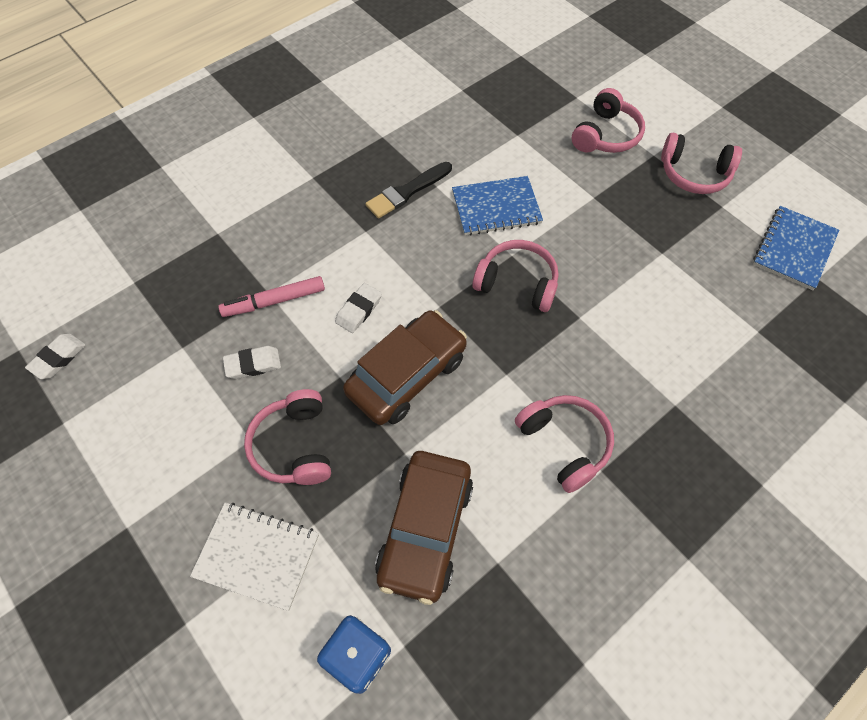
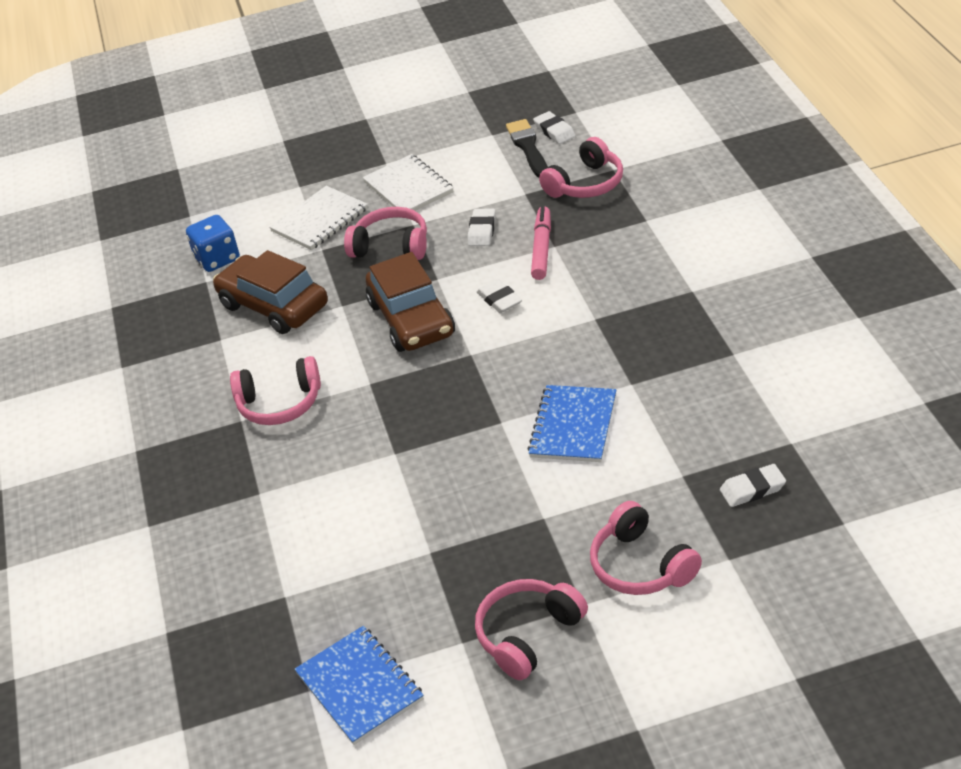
camera: 120 degrees right, 20 degrees down
(178, 475) = (408, 187): none -> white notebook
(407, 192) = (634, 358): black brush -> black brush (528, 147)
(513, 99) = (752, 489): none -> white eraser
(517, 283) = (463, 417): pink headphones -> pink headphones (586, 184)

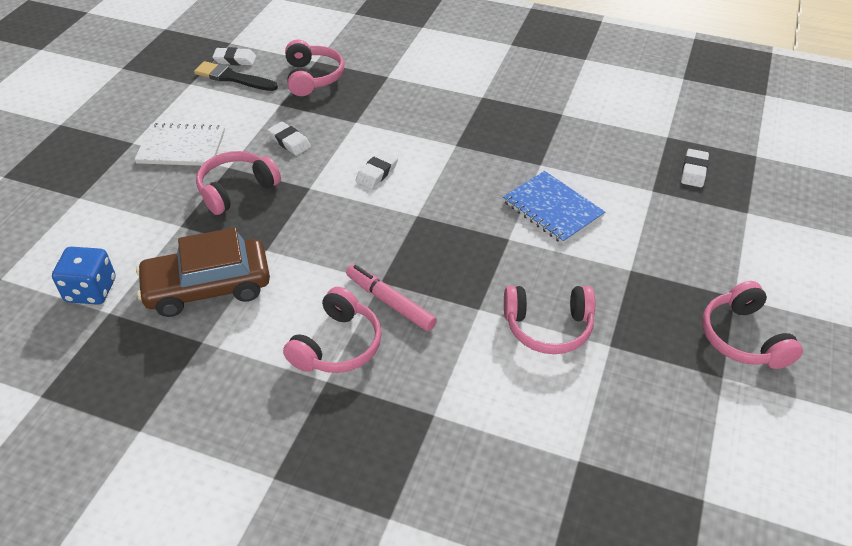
camera: 60 degrees left, 5 degrees up
(319, 220) = (142, 208): white notebook -> none
(359, 687) = (725, 463): blue notebook -> none
(412, 319) = (337, 223): brown car -> none
(499, 300) = (377, 172): white eraser -> white eraser turned 60 degrees counterclockwise
(542, 248) = (350, 128): pink marker -> pink marker (390, 302)
(641, 565) = (720, 251): pink headphones -> pink headphones (548, 327)

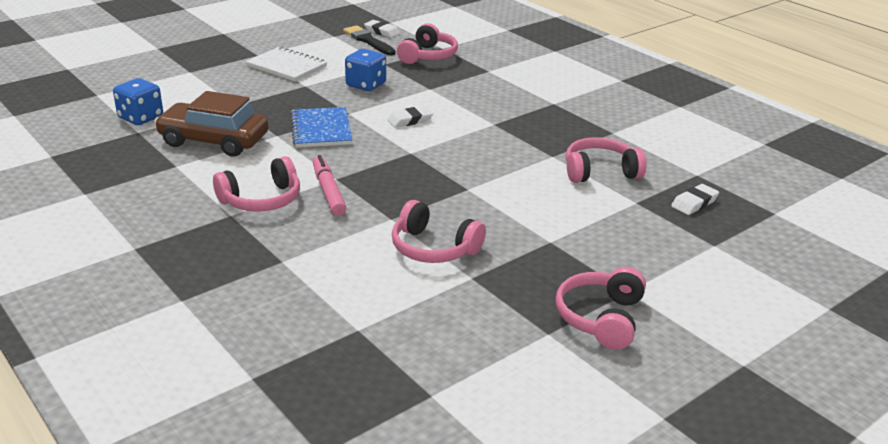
camera: 30 degrees right, 15 degrees down
(236, 190) = (296, 98): pink headphones -> pink headphones (600, 172)
(289, 141) = (366, 85): white eraser -> blue dice
(552, 209) = (528, 184): blue notebook -> blue notebook (321, 129)

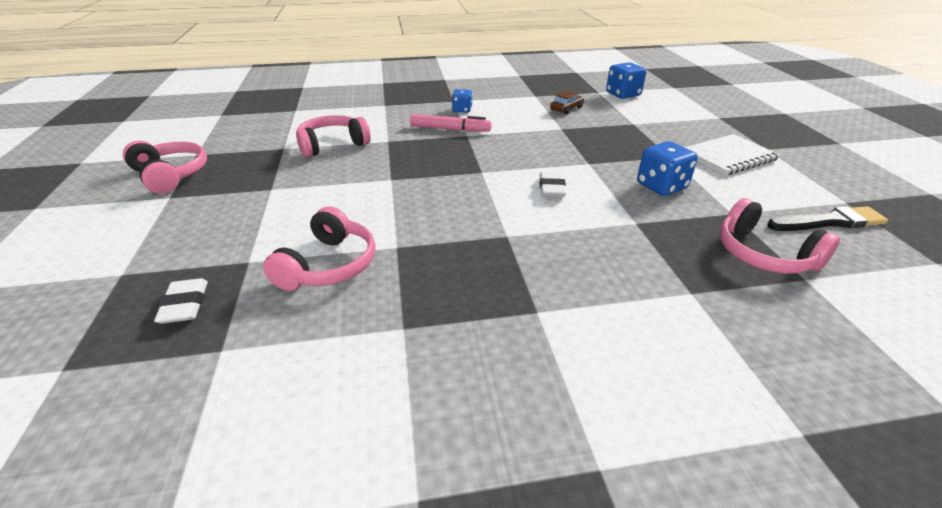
camera: 120 degrees right, 5 degrees up
(214, 141) = (566, 109): brown car -> brown car, size x0.44
(261, 200) = (462, 110): pink headphones -> blue dice
(321, 129) = (560, 145): blue notebook -> none
(382, 32) = (877, 242): white eraser -> none

